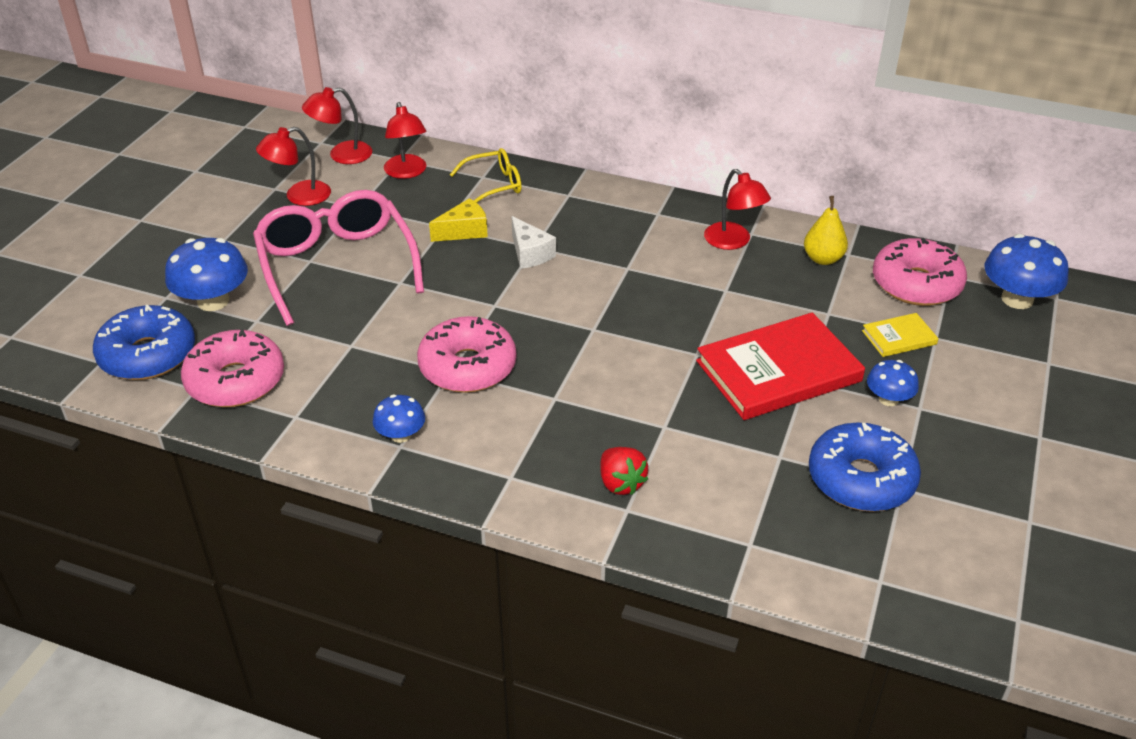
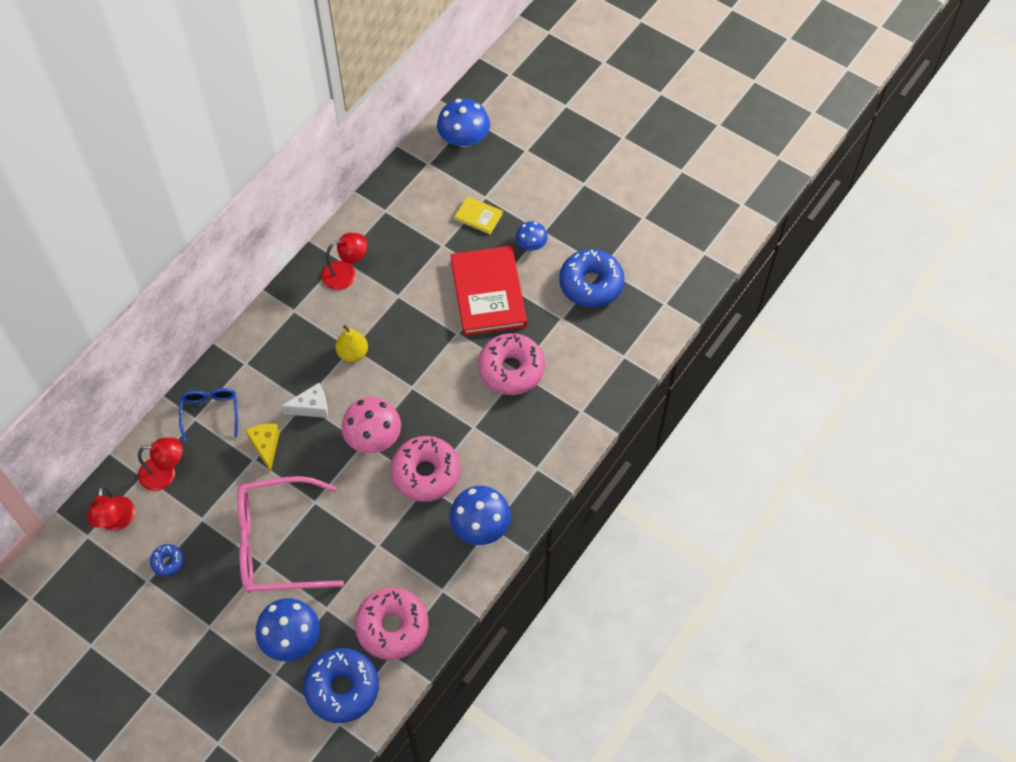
camera: 75 degrees left, 20 degrees up
(299, 196) = (168, 562): red lamp -> blue donut
(401, 435) = (480, 526): blue mushroom -> blue mushroom, size x1.73
(494, 185) = (210, 412): yellow glasses -> blue glasses
(506, 310) = (373, 437): none -> pink mushroom
(621, 483) = (559, 408): red strawberry -> none
(823, 259) = (385, 227): yellow pear -> yellow pear (353, 353)
(899, 337) = (478, 216): yellow book -> yellow book turned 60 degrees counterclockwise
(916, 284) = (430, 185): pink donut -> pink donut (511, 369)

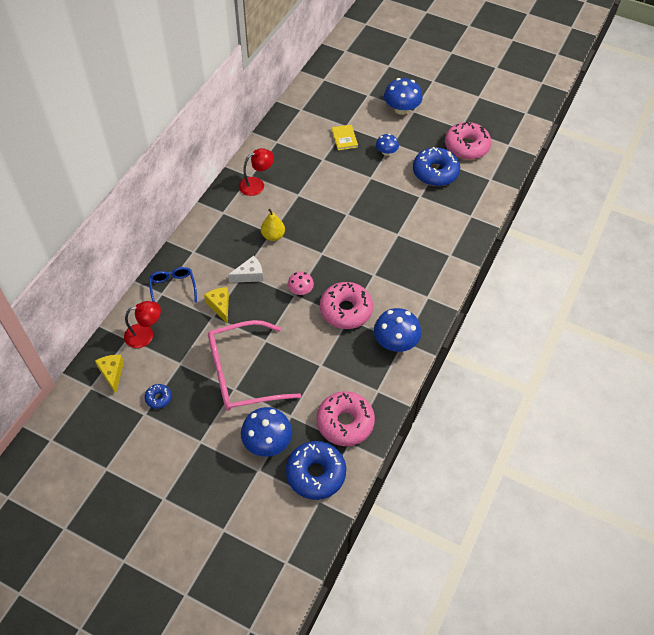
camera: 10 degrees left, 5 degrees down
(116, 521) = (112, 373): red lamp -> yellow cheese
(373, 437) = (300, 290): pink mushroom -> pink mushroom, size x0.58
(464, 138) = (322, 92): blue mushroom -> blue mushroom (401, 109)
(478, 216) = (344, 138): yellow book -> yellow book turned 60 degrees clockwise
(488, 293) = (363, 186): red book -> none
(511, 369) = (392, 233): pink donut -> pink donut (466, 146)

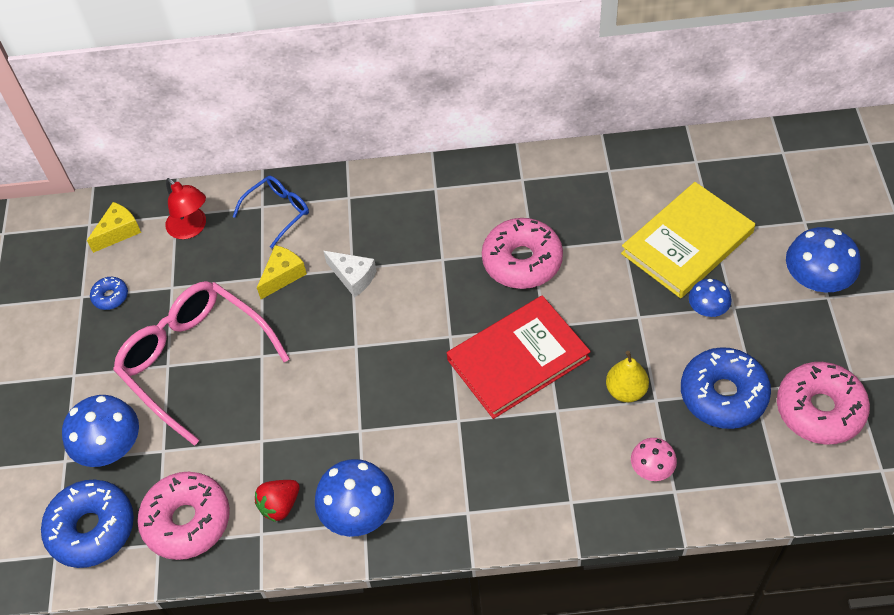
camera: 65 degrees right, 0 degrees up
(257, 184) = (512, 194): red lamp -> none
(273, 236) = (438, 264): yellow pear -> yellow pear (626, 390)
(300, 290) = (368, 348): pink mushroom -> pink mushroom (652, 468)
(344, 138) = (687, 243): yellow book -> yellow book, size x2.17
(346, 310) = (371, 420): pink donut -> pink donut (522, 261)
(357, 234) = (518, 359): none -> red book
(367, 374) = (280, 505): none -> red strawberry

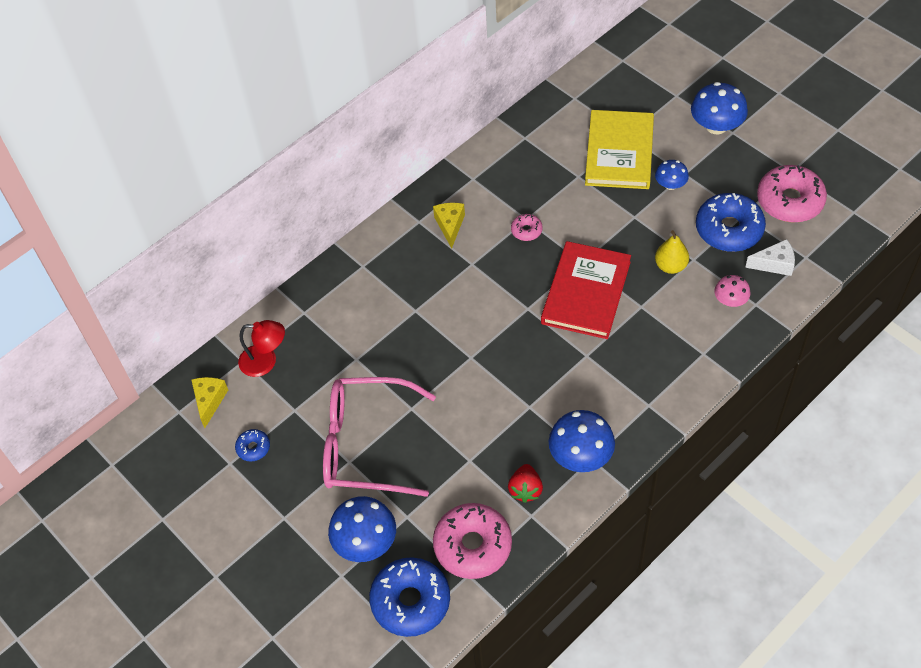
camera: 40 degrees left, 0 degrees up
(278, 212) = (320, 308): blue glasses -> none
(283, 275) = (370, 347): yellow cheese -> yellow cheese (450, 226)
(353, 277) = (422, 315): white cheese -> white cheese (774, 264)
(522, 261) = (526, 230): pink donut -> pink donut, size x0.47

